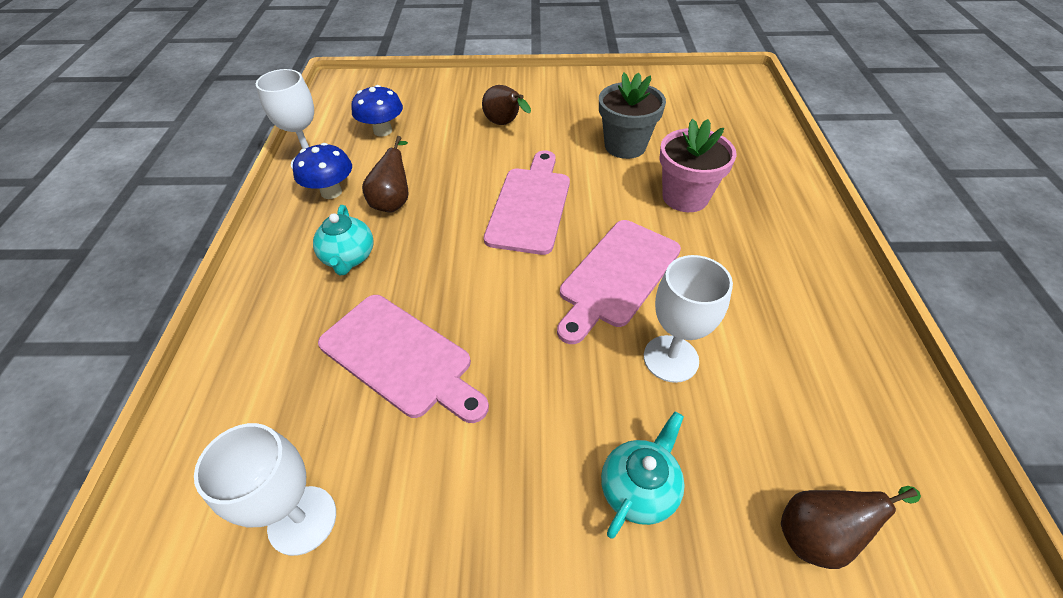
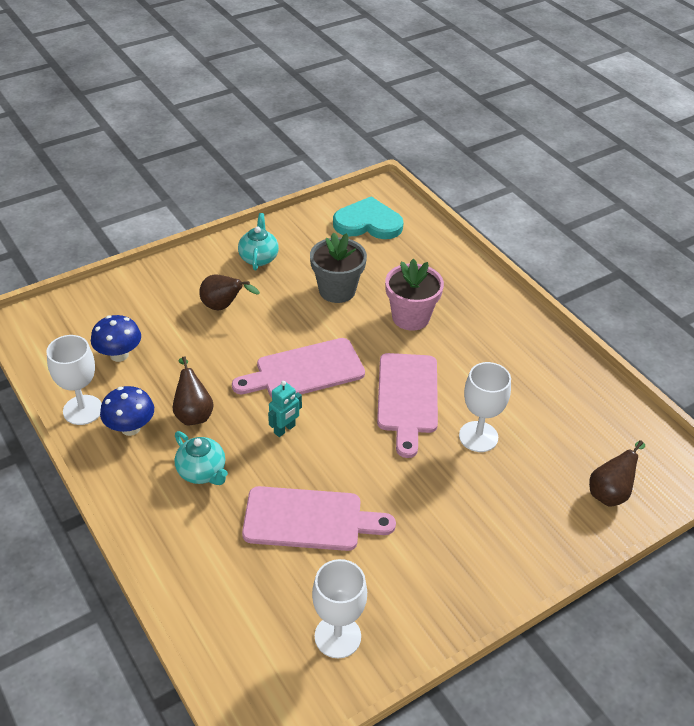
camera: 35 degrees left, 5 degrees down
(461, 252) = (284, 429): none -> turquoise robot
(530, 206) = (305, 371): pink cutting board -> pink cutting board turned 90 degrees counterclockwise
(639, 489) = (511, 518): turquoise teapot -> turquoise teapot (258, 258)
(705, 99) = (368, 223): none -> turquoise heart

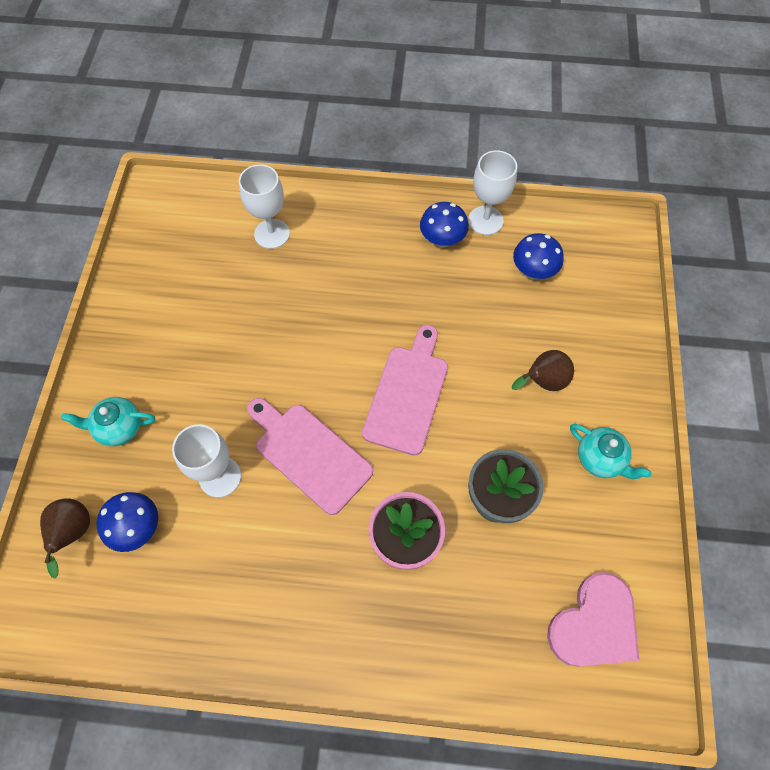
camera: 130 degrees right, 20 degrees up
(193, 413) = (424, 286): brown pear -> none
(202, 472) = (360, 260): turquoise teapot -> turquoise teapot (119, 428)
(284, 429) = (355, 337): turquoise robot -> none
(309, 519) = (260, 299): pink cutting board -> none
(337, 636) = (163, 258): white goblet -> white goblet (272, 234)
(368, 223) = (594, 624): turquoise heart -> pink heart
(562, 458) = (138, 528): none -> blue mushroom

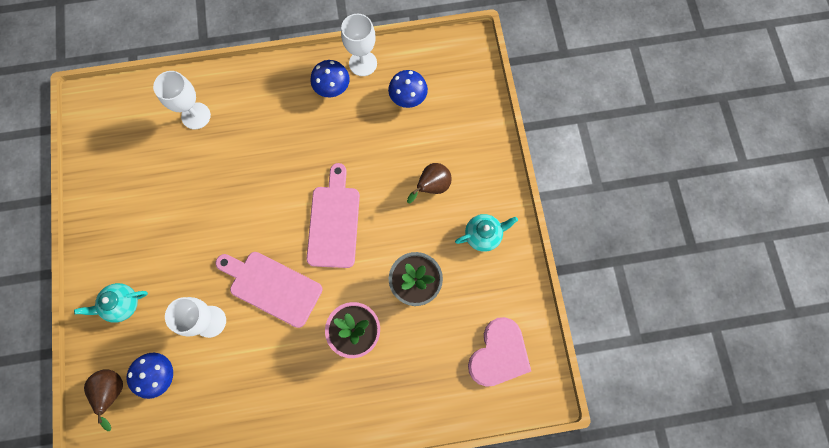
camera: 15 degrees left, 10 degrees up
(600, 459) = (483, 235): turquoise teapot -> turquoise teapot turned 45 degrees counterclockwise

